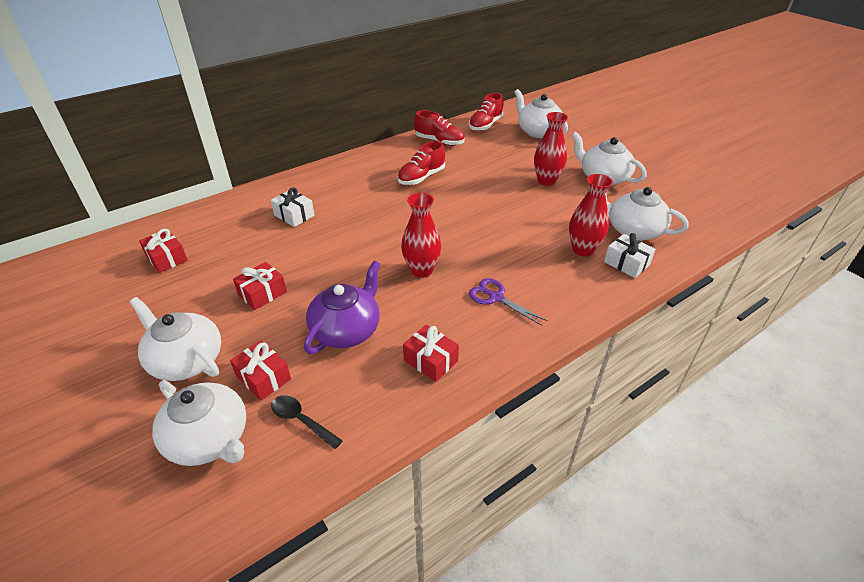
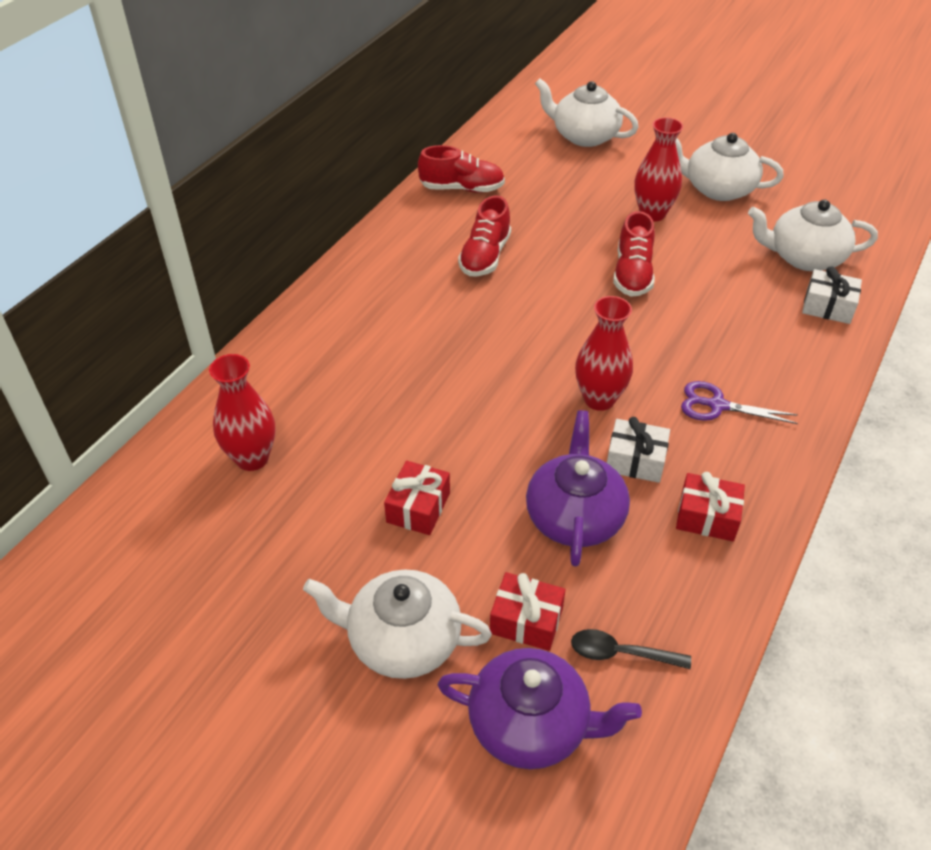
camera: 25 degrees left, 5 degrees up
(167, 258) = (224, 506): red gift -> none
(209, 439) = (530, 724): white teapot -> purple teapot
(294, 215) = (355, 373): white gift -> white gift (635, 460)
(485, 125) = (505, 143): red shoe -> red shoe (632, 274)
(583, 250) = (767, 304): red vase -> red vase (252, 458)

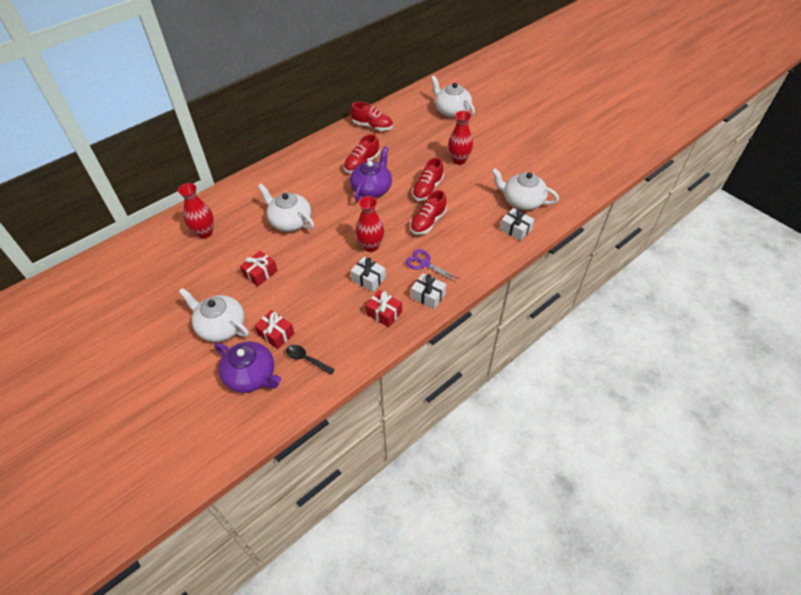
camera: 20 degrees right, 5 degrees up
(574, 516) = (325, 296): purple teapot -> purple teapot (372, 189)
(672, 331) = (428, 222): none -> red shoe
(718, 189) = (502, 154): white teapot -> white teapot (290, 221)
(763, 461) = (428, 295): none -> white gift

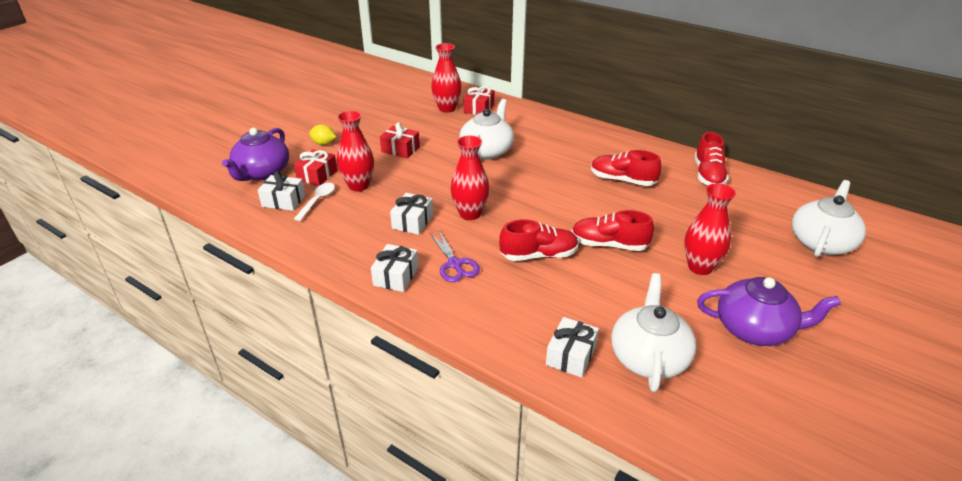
camera: 75 degrees right, 15 degrees down
(221, 326) = (324, 143): white teapot -> yellow lemon
(305, 306) = (358, 186): none -> red vase
(306, 359) = (283, 201): black spoon -> white gift
(316, 335) = (317, 201): none -> white spoon
(372, 189) = (578, 196): purple teapot -> purple teapot (755, 329)
(384, 313) = (358, 243): red gift -> red gift (479, 108)
(424, 264) = (455, 264): purple scissors -> purple scissors turned 135 degrees clockwise
(428, 222) = (538, 255): red shoe -> red shoe turned 150 degrees clockwise

